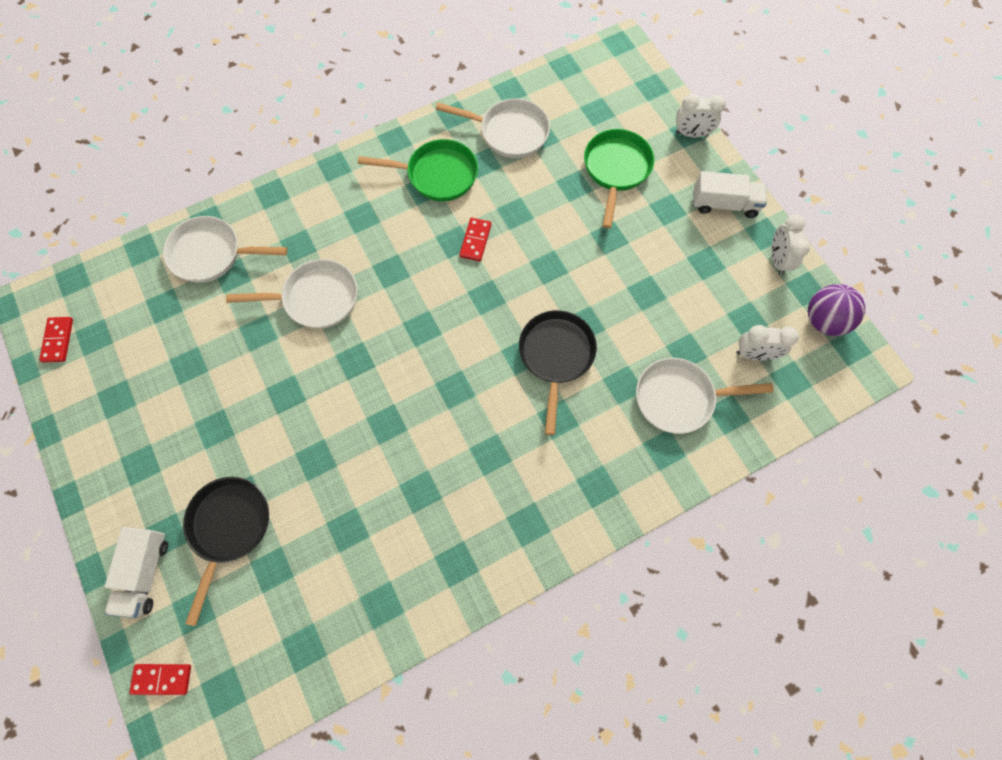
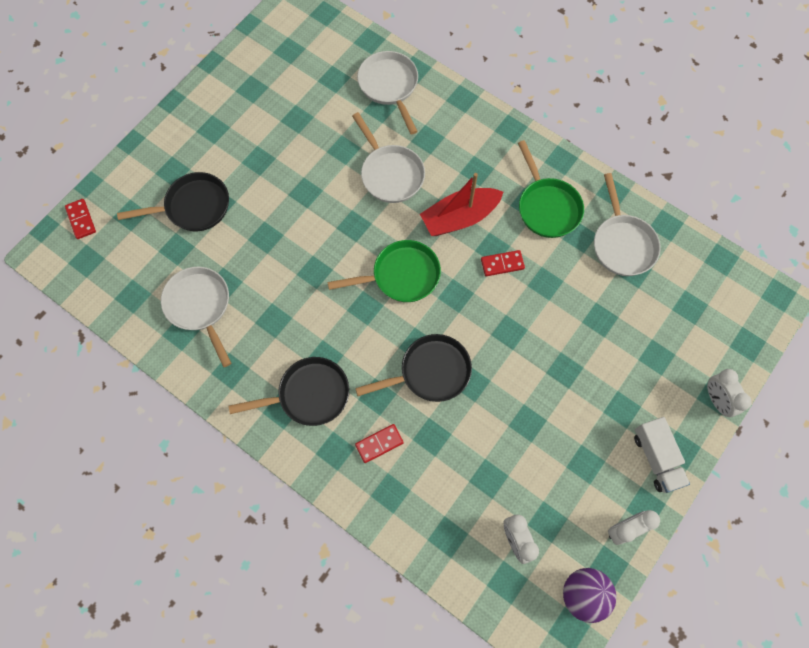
camera: 65 degrees right, 0 degrees up
(58, 340) = (276, 31): red domino -> red domino (379, 443)
(145, 573) = (142, 173): white truck -> none
(404, 256) = (459, 218): none -> red boat
(524, 488) = (309, 395): none -> black pan
(616, 170) = (637, 348): green pan -> green pan (401, 276)
(679, 398) = (442, 488): white pan -> white pan (200, 306)

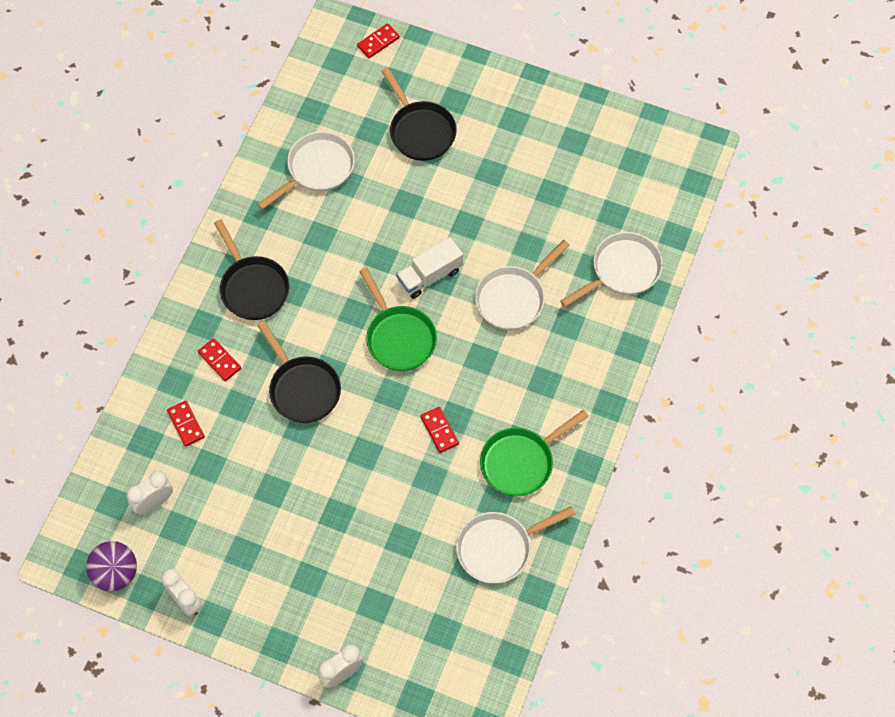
camera: 75 degrees right, 5 degrees down
(439, 491) = (186, 424): none -> red domino
(459, 218) = (481, 377): red boat -> none
(656, 458) = (264, 621): white truck -> white truck (429, 276)

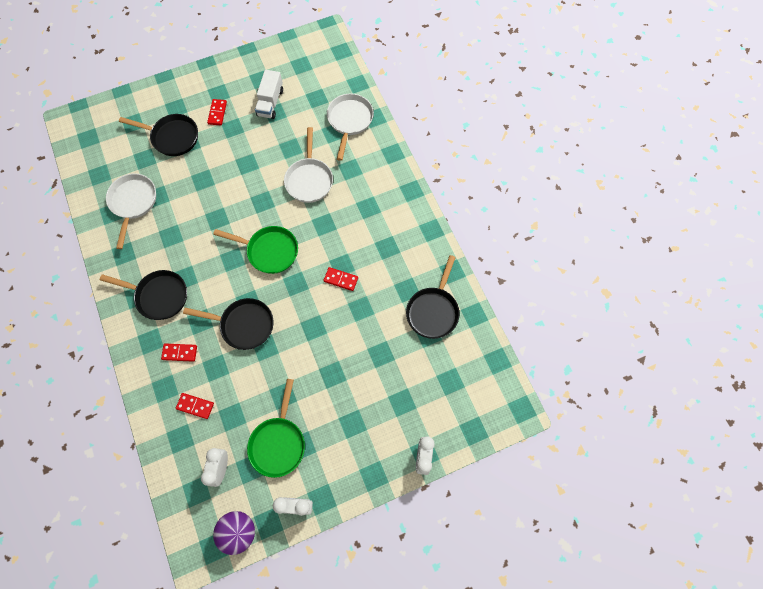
camera: 45 degrees left, 5 degrees up
(378, 42) = (102, 111): red domino -> red domino (217, 113)
(429, 276) = (253, 206): white truck -> white truck (270, 102)
(498, 548) = (433, 311): white pan -> black pan
(521, 462) = (398, 257): green pan -> green pan (278, 443)

